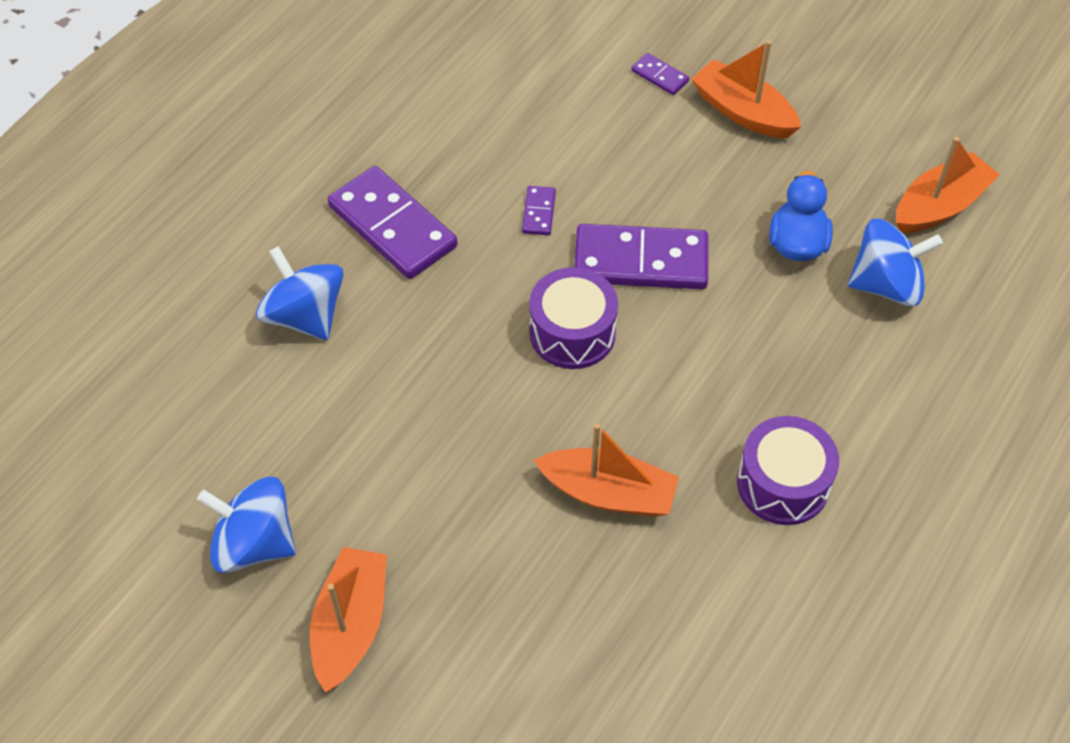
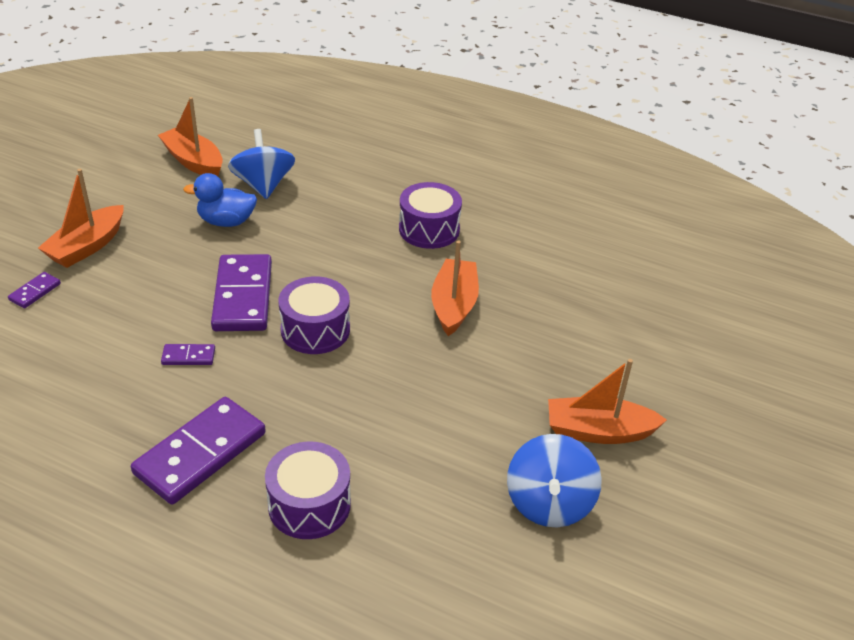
camera: 100 degrees left, 15 degrees down
(305, 316) = (309, 505): blue spinning top -> purple drum

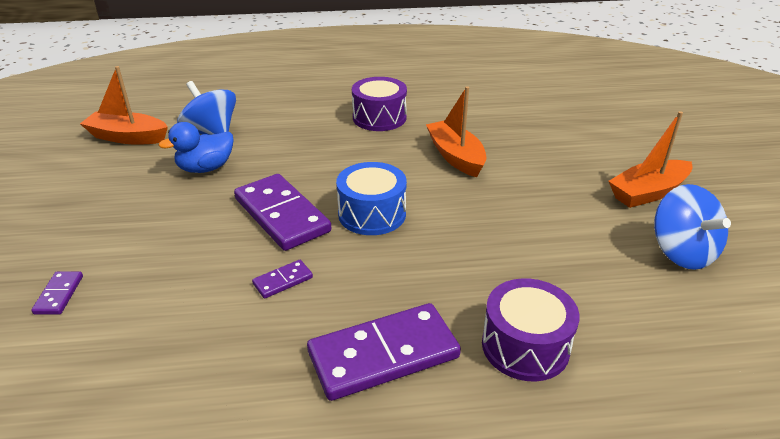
camera: 30 degrees left, 5 degrees down
(87, 246) = (82, 235): orange boat -> none
(200, 453) = (383, 354): purple domino -> purple domino turned 60 degrees clockwise
(315, 330) = (372, 214): purple drum -> blue drum

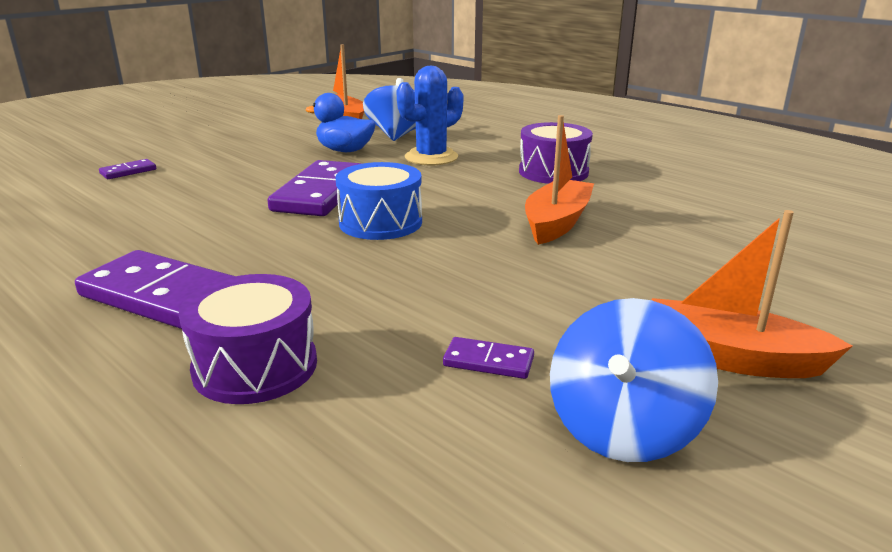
camera: 50 degrees right, 10 degrees down
(283, 142) = (431, 157): none -> blue cactus
(283, 281) = (227, 225): purple domino -> purple domino (488, 362)

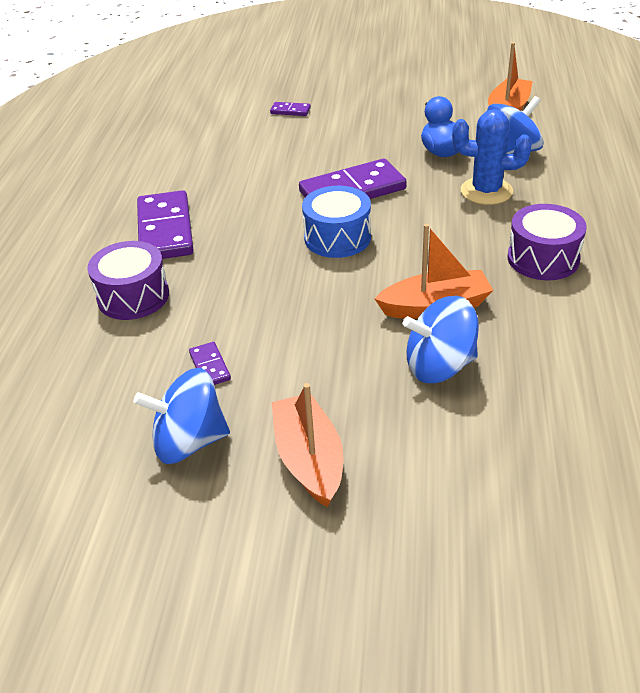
camera: 55 degrees right, 15 degrees up
(645, 249) = (439, 366): none -> blue spinning top

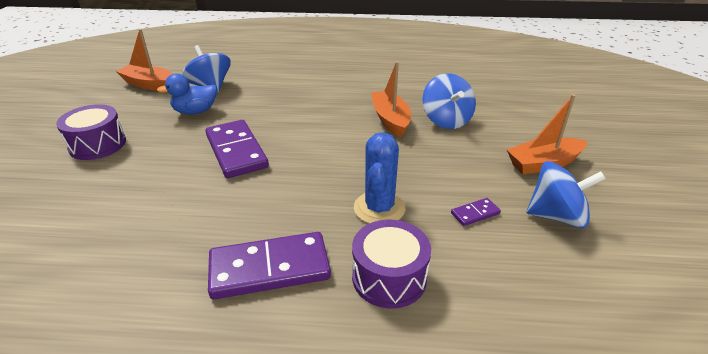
camera: 95 degrees left, 5 degrees down
(189, 442) = (556, 216): blue spinning top -> blue spinning top turned 75 degrees counterclockwise
(290, 111) = (51, 192): purple domino -> none
(337, 238) = (306, 157): blue drum -> none
(486, 191) = (260, 98): blue cactus -> blue cactus (379, 208)
(543, 258) = (341, 86): purple drum -> purple drum (97, 145)

